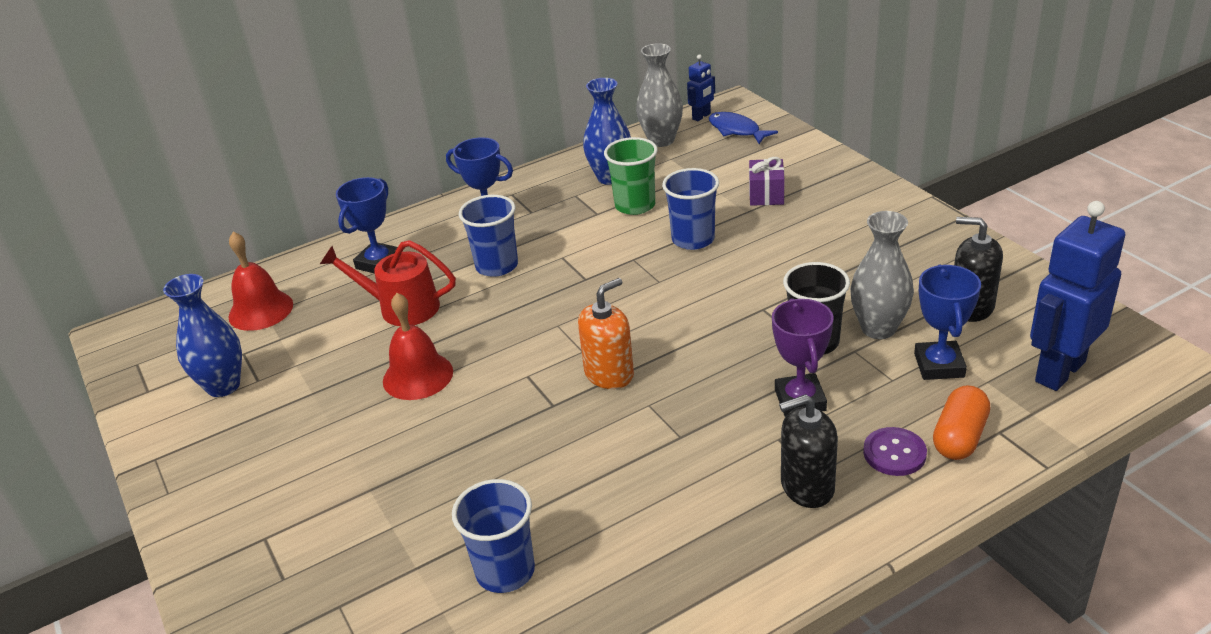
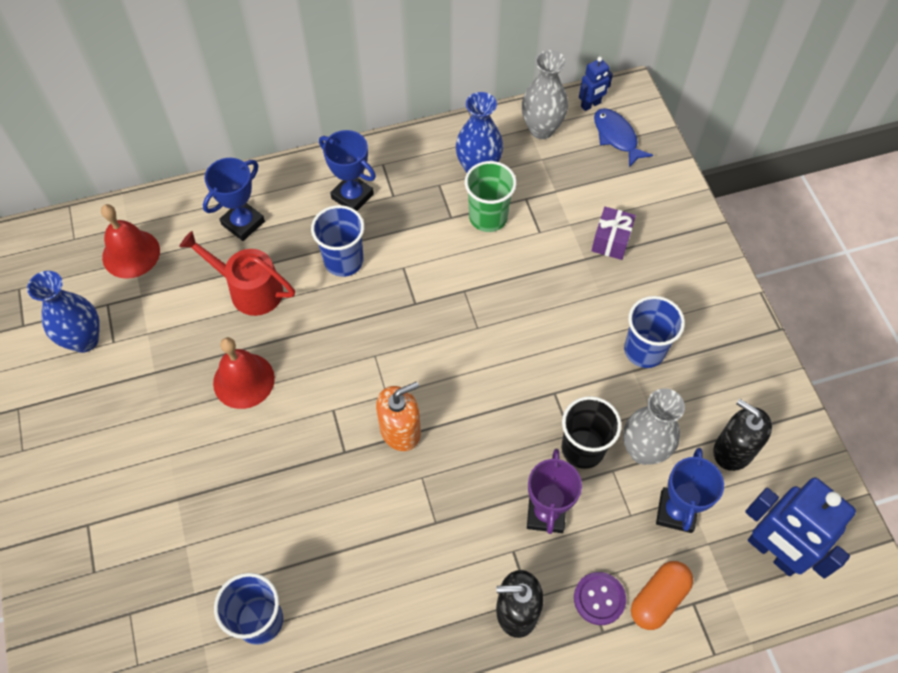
camera: 10 degrees right, 25 degrees up
(693, 239) = (525, 281): blue cup -> blue cup (644, 350)
(1059, 371) = (773, 552): blue robot -> blue robot turned 105 degrees counterclockwise

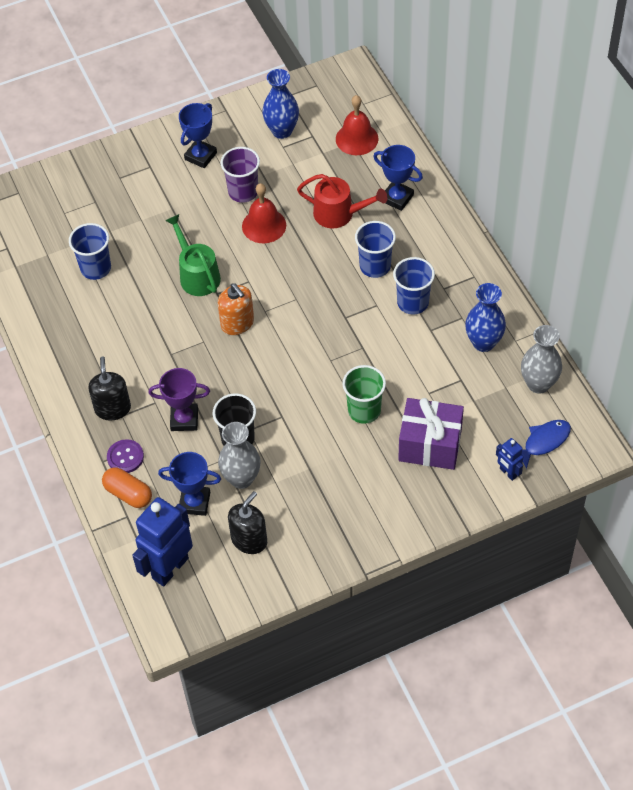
camera: 85 degrees right, 5 degrees down
(177, 400) = (243, 192): none -> purple cup
(249, 289) = (339, 214): red watering can -> red watering can turned 90 degrees clockwise
(307, 475) = (197, 275): none -> green watering can
(352, 196) = (437, 261): blue trophy -> blue trophy (200, 156)
(488, 217) = (436, 355): green cup -> green cup (364, 410)
(591, 105) = (576, 419): blue robot -> blue robot (508, 473)
(611, 241) = (430, 445): purple gift -> purple gift, size x1.79
(644, 350) = (328, 475): blue cup -> blue cup (412, 302)

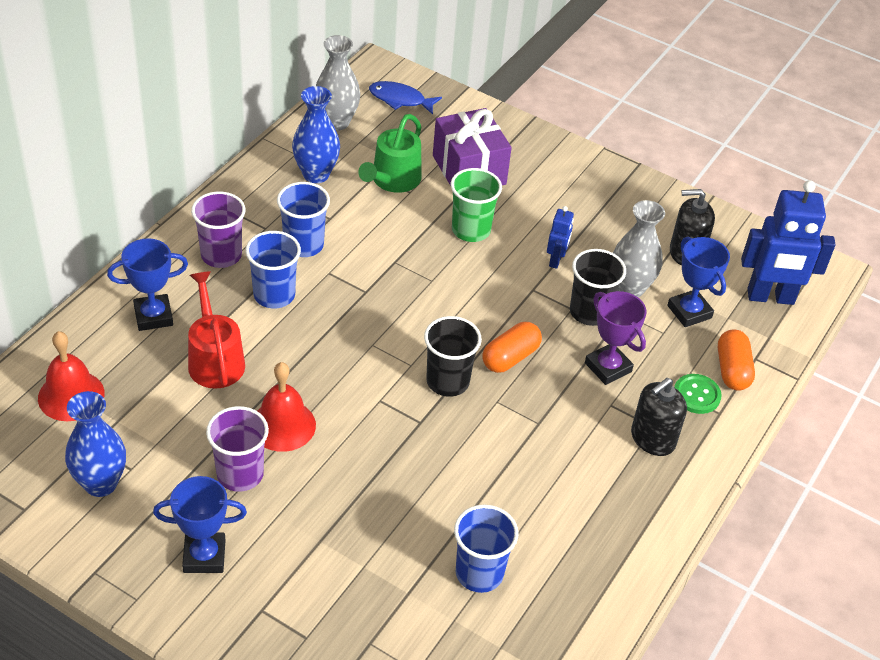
camera: 130 degrees left, 10 degrees down
(125, 457) = (696, 395): purple button -> green button
(197, 275) = (408, 455): green watering can -> green watering can (393, 180)
(232, 368) = (510, 357): none -> orange capsule
(237, 323) = (448, 381): orange soap dispenser -> black cup
(397, 198) = (153, 316): blue trophy -> blue trophy turned 75 degrees clockwise
(431, 253) = (221, 255): none -> purple cup
(508, 473) = (453, 111): blue robot -> blue robot (556, 260)

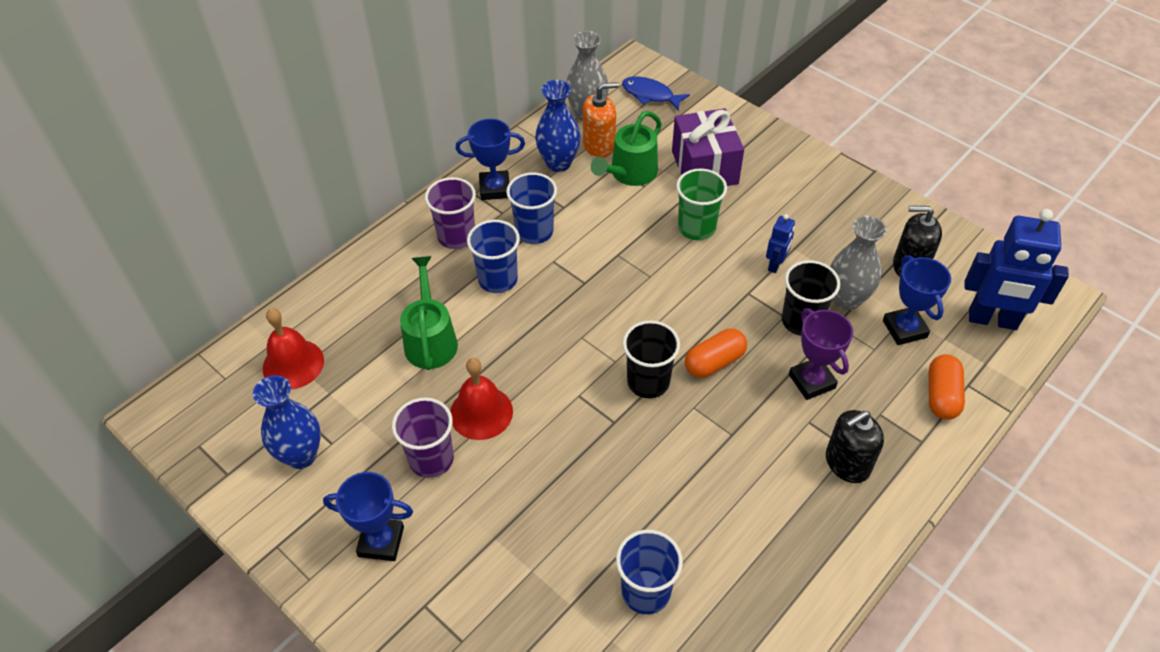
camera: 15 degrees right, 5 degrees up
(153, 316) = (383, 292): blue trophy -> blue trophy (495, 188)
(215, 360) = (430, 340): red watering can -> green watering can
(355, 154) = (599, 145): none -> orange soap dispenser
(696, 395) = (900, 419): green button -> none

